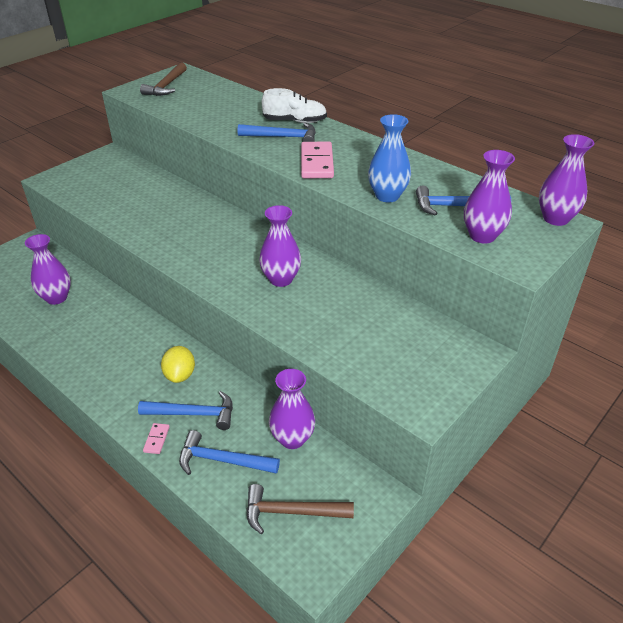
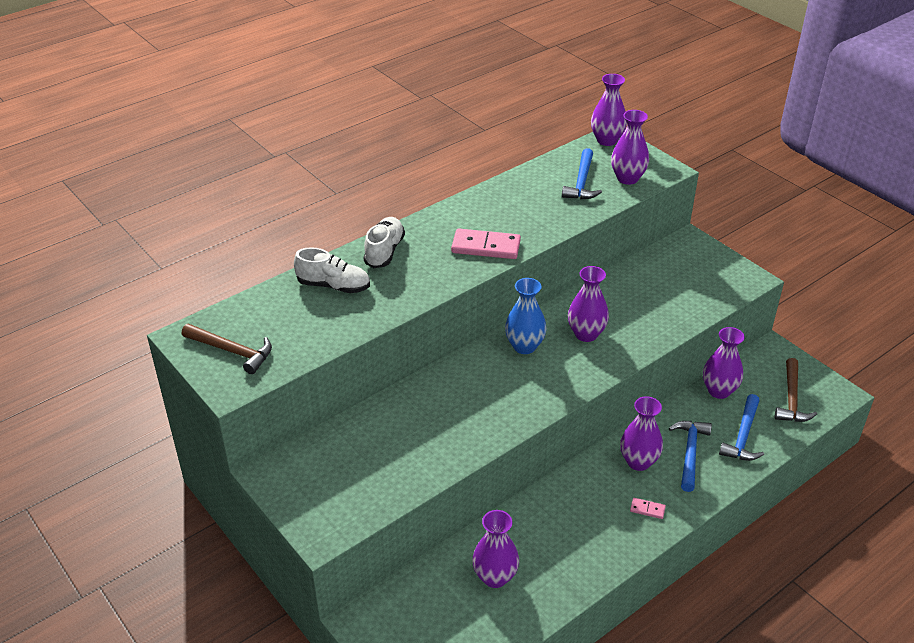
camera: 80 degrees left, 0 degrees up
(156, 439) = (720, 480): pink domino -> pink domino (647, 509)
(180, 375) = (638, 462): yellow lemon -> purple vase
(244, 108) = (334, 286): none -> white shoe
(283, 137) = (421, 263): blue hammer -> none
(387, 196) = (558, 214): blue vase -> blue vase (524, 346)

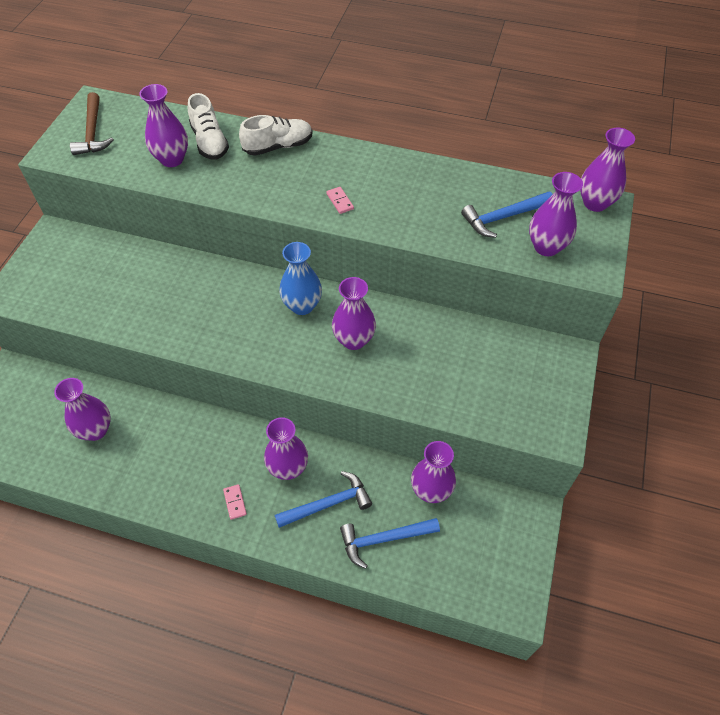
camera: 55 degrees right, 15 degrees up
(331, 315) = (172, 159): none -> purple vase
(486, 247) = (340, 201): pink domino -> pink domino, size x0.47
(791, 399) = (471, 561): brown hammer -> none

